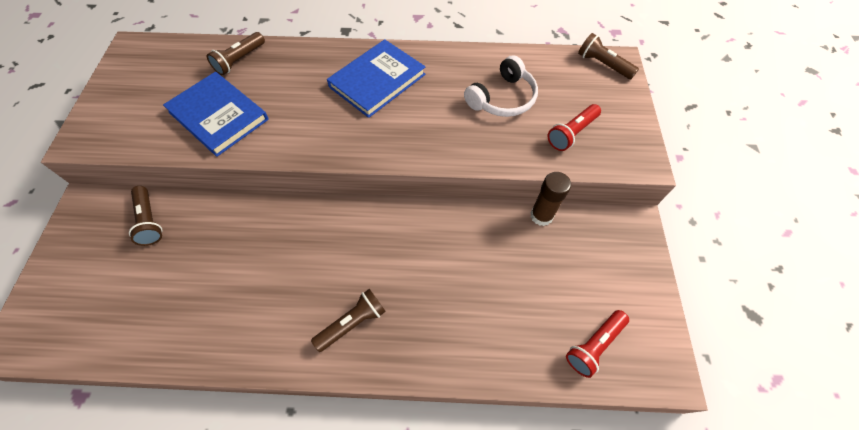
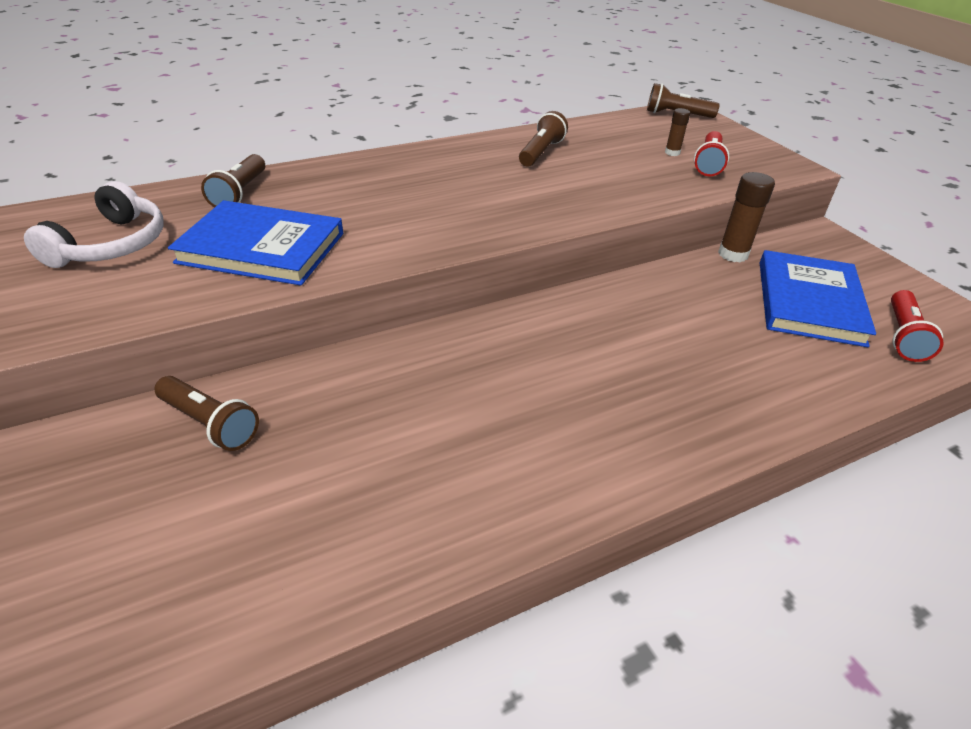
camera: 30 degrees left, 20 degrees down
(352, 323) = (636, 419): brown flashlight -> brown flashlight (541, 152)
(377, 80) = (453, 172): blue book -> blue book (809, 302)
(502, 98) = (610, 155): white headphones -> white headphones (111, 245)
(554, 111) = (672, 153): none -> brown glue stick

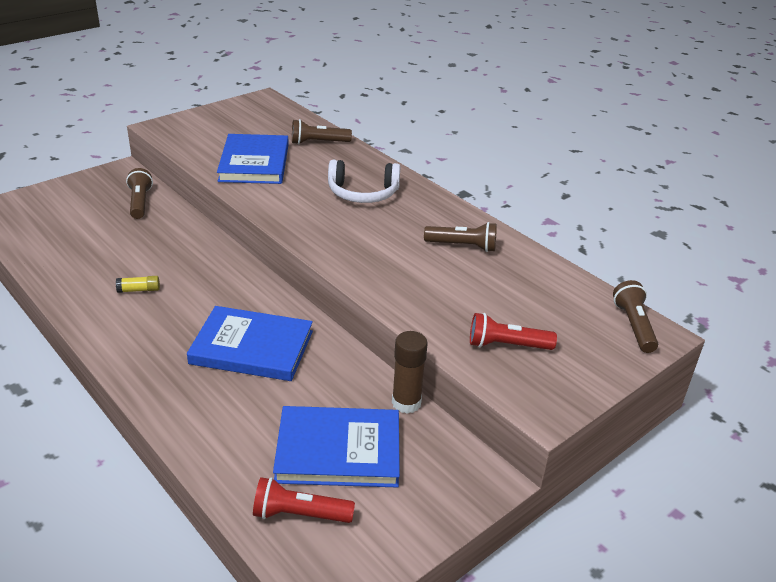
camera: 75 degrees right, 5 degrees down
(111, 245) = (242, 124): white headphones -> white headphones (363, 193)
(210, 423) = (140, 202): brown flashlight -> brown flashlight turned 150 degrees clockwise
(495, 435) = (139, 290): none -> yellow glue stick
(645, 338) = (252, 347): none -> blue book
(672, 153) = (518, 321): brown glue stick -> none

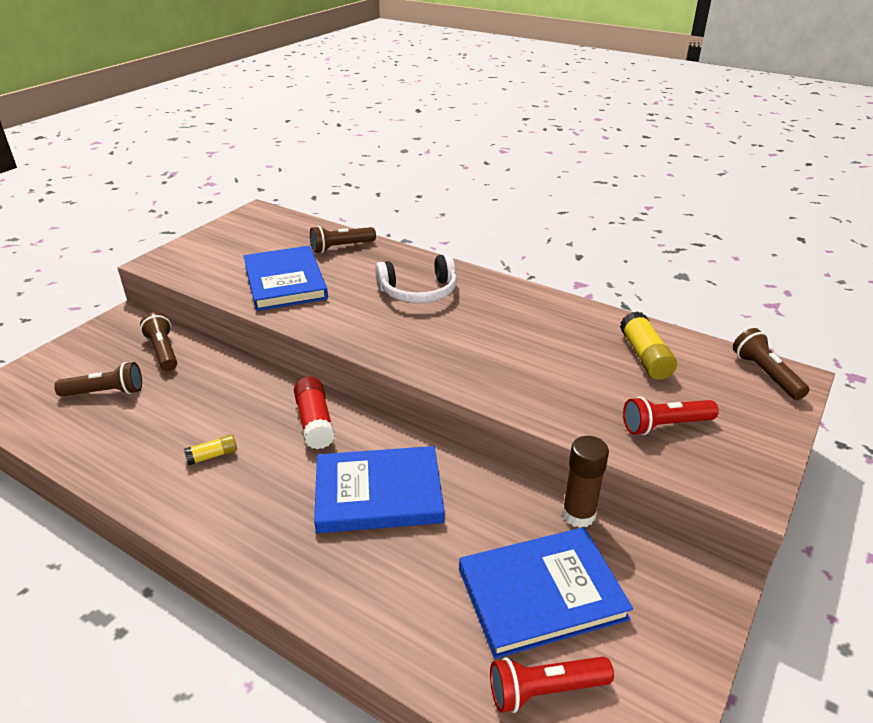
camera: 15 degrees left, 0 degrees up
(231, 283) = (315, 422): none -> red glue stick
(462, 246) = (552, 327): brown flashlight -> brown flashlight (105, 392)
(530, 287) = (645, 356): none -> yellow glue stick

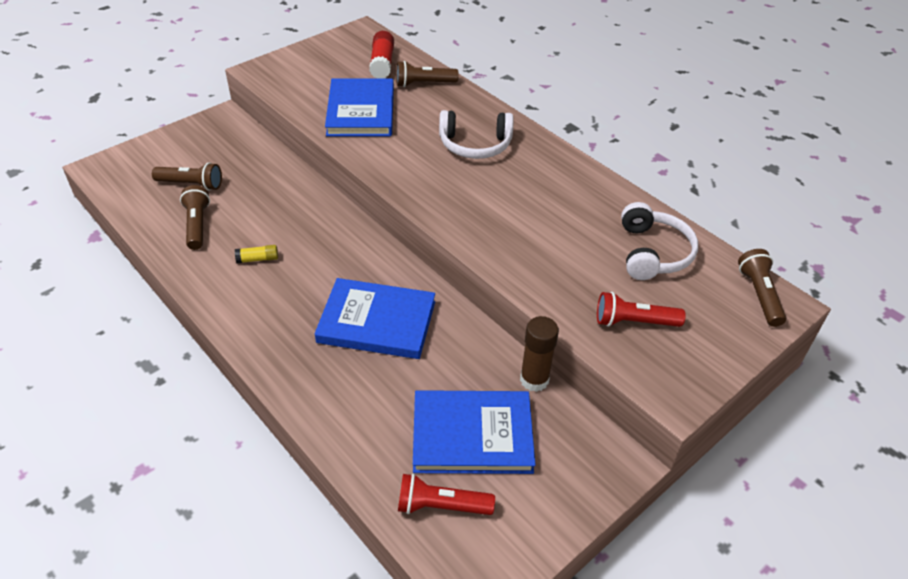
camera: 15 degrees right, 10 degrees up
(163, 351) = (246, 156): brown flashlight -> brown flashlight (197, 225)
(315, 422) = (348, 248): red glue stick -> red glue stick (382, 63)
(645, 356) = (653, 253): yellow glue stick -> white headphones

